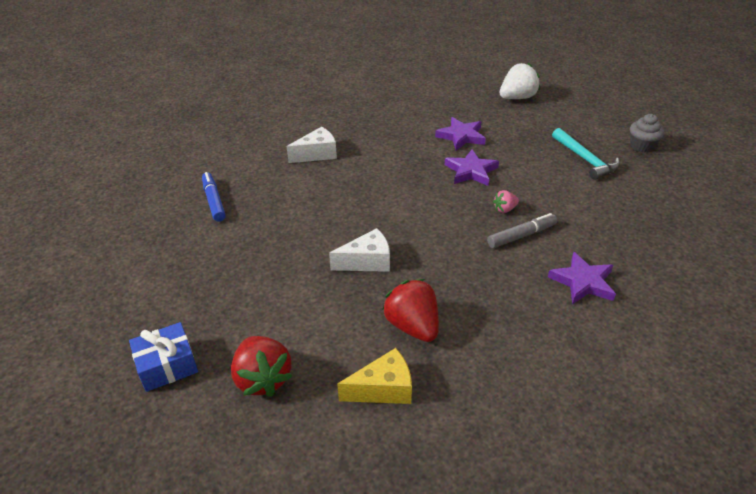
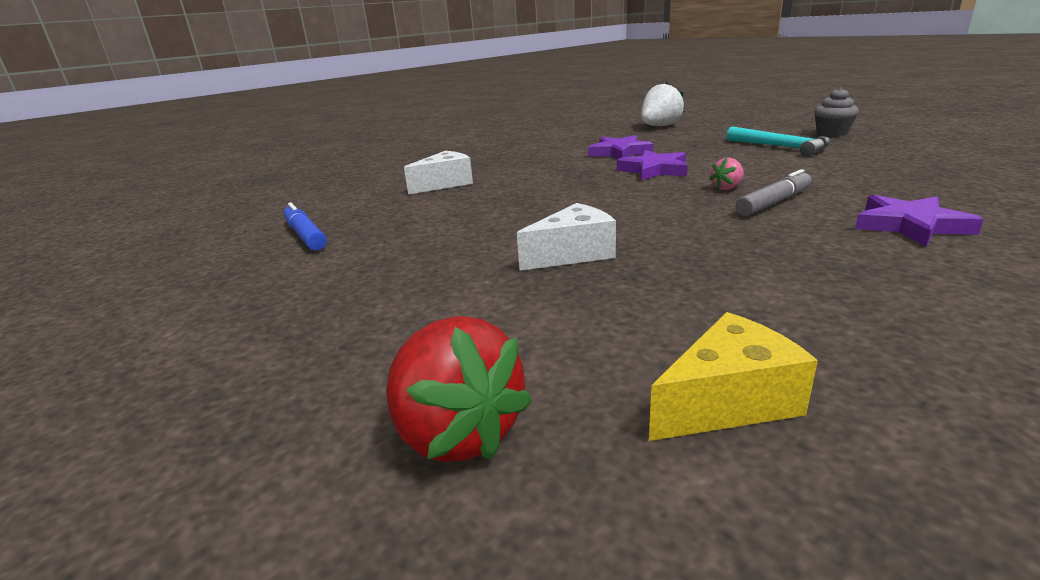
camera: 10 degrees left, 15 degrees down
(167, 365) = (226, 450): blue gift -> none
(412, 326) = (705, 307): red strawberry -> none

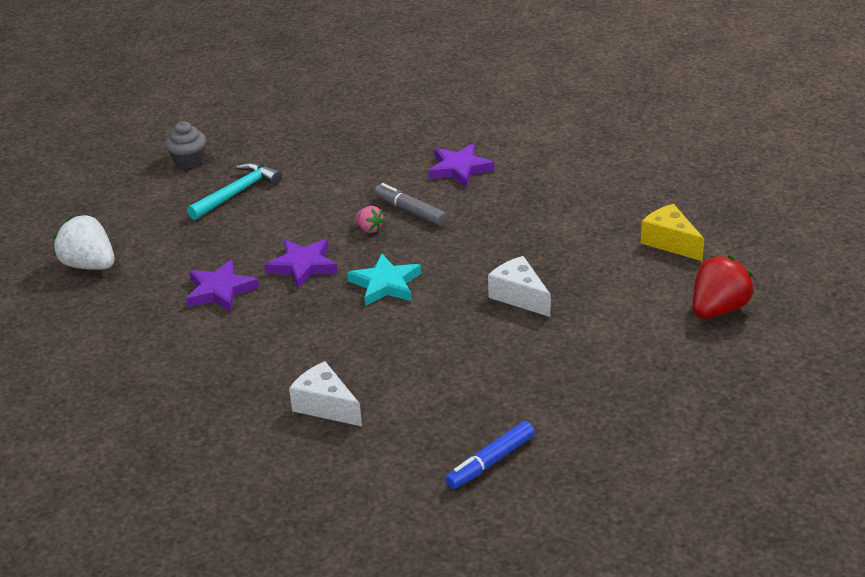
camera: 100 degrees left, 10 degrees up
(616, 196) = (385, 284): none -> turquoise star

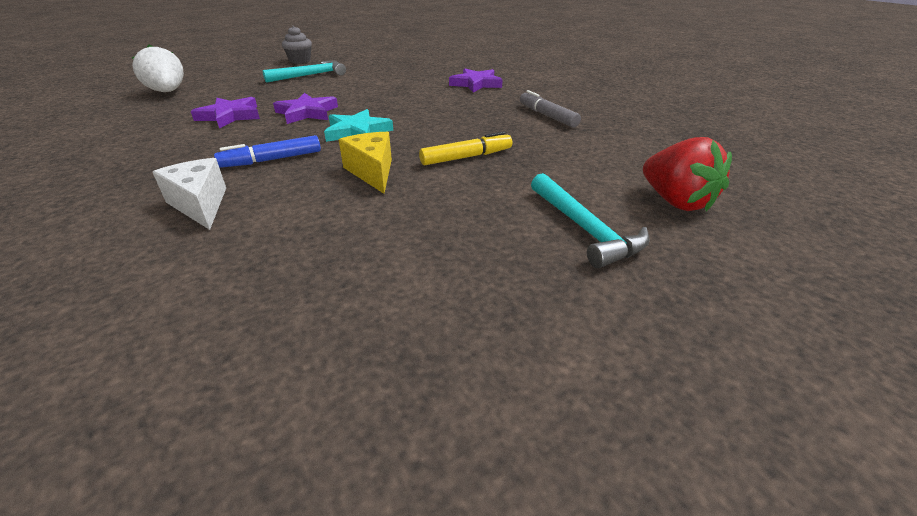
camera: 15 degrees right, 0 degrees up
(369, 229) = (379, 102): pink strawberry -> none
(410, 211) = (420, 98): grey marker -> grey marker (547, 116)
(490, 462) = (303, 304): blue marker -> blue marker (272, 160)
(519, 296) = (466, 157): white cheese -> yellow marker
(655, 354) = (584, 229): none -> turquoise hammer
(670, 242) = (635, 144): yellow cheese -> yellow cheese (372, 172)
(718, 309) = (676, 201): red strawberry -> red strawberry turned 90 degrees clockwise

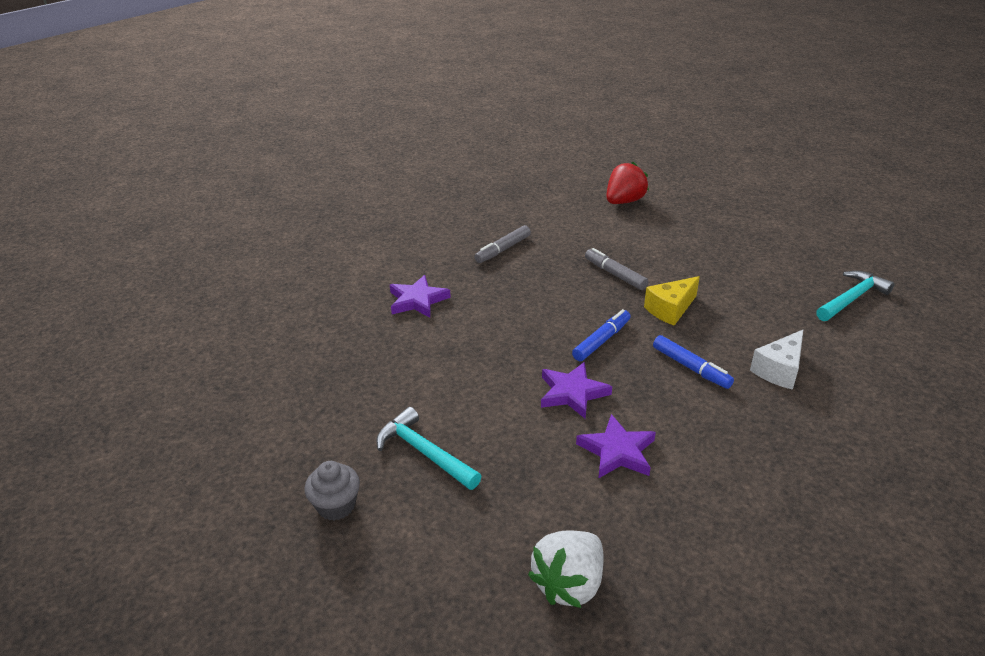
camera: 105 degrees left, 0 degrees up
(357, 132) = (601, 341): turquoise star -> blue marker
(466, 157) = (615, 274): yellow marker -> grey marker
(584, 229) = (677, 225): turquoise hammer -> turquoise hammer (852, 298)

